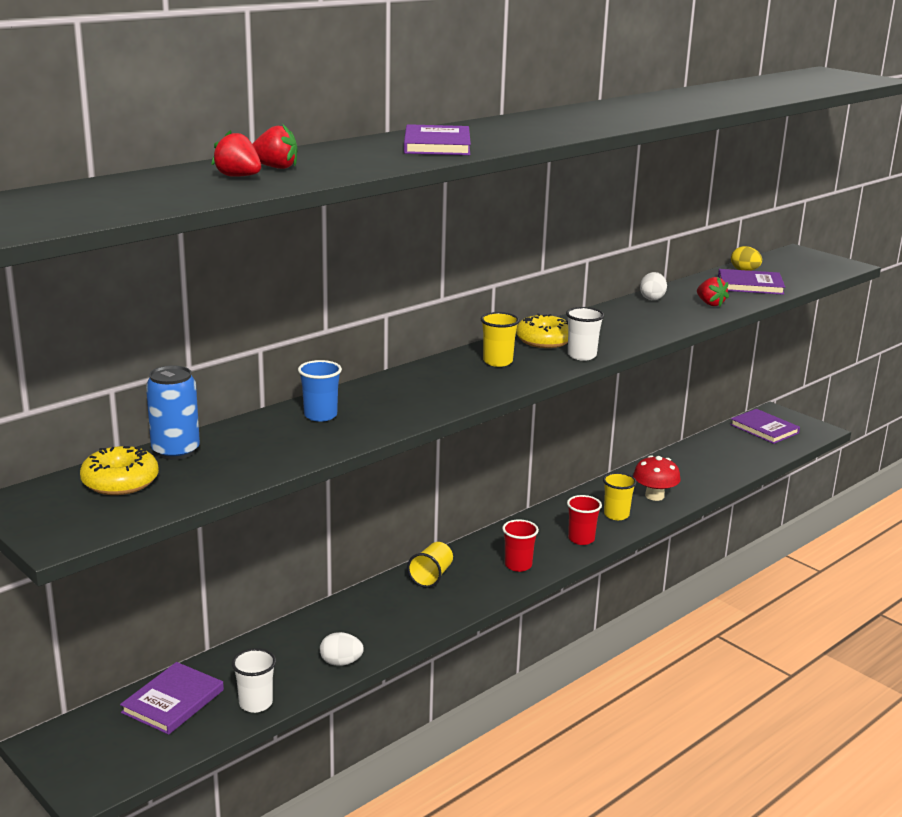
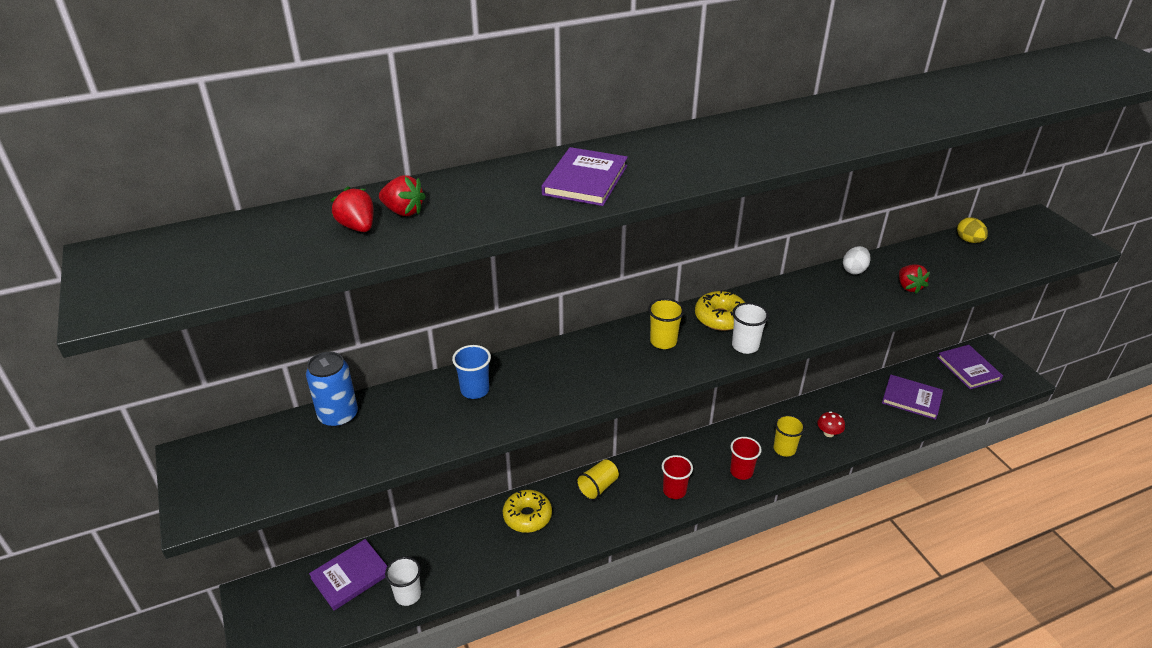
camera: 20 degrees right, 15 degrees up
(120, 482) = (277, 448): yellow donut -> yellow donut (527, 516)
(341, 662) = (488, 567): white egg -> none
(654, 496) = (828, 433): red mushroom -> red mushroom, size x0.64
(750, 285) = (964, 264): purple book -> purple book (911, 399)

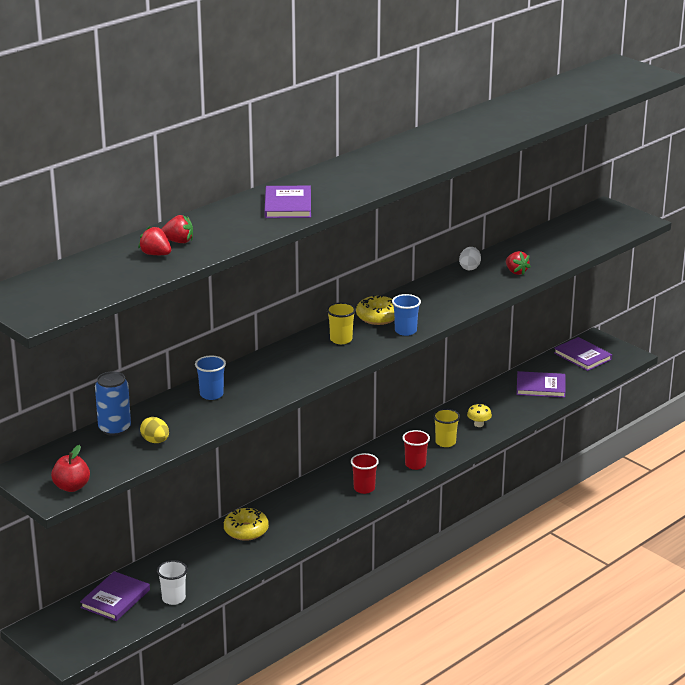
camera: 20 degrees left, 10 degrees down
(228, 500) = (71, 487): none -> red apple
(598, 487) = (297, 499): yellow cup -> none
(745, 346) = (405, 331): white cup -> blue cup
(828, 433) = (479, 424): red mushroom -> yellow mushroom
(968, 240) = (553, 232): yellow egg -> yellow egg (155, 441)

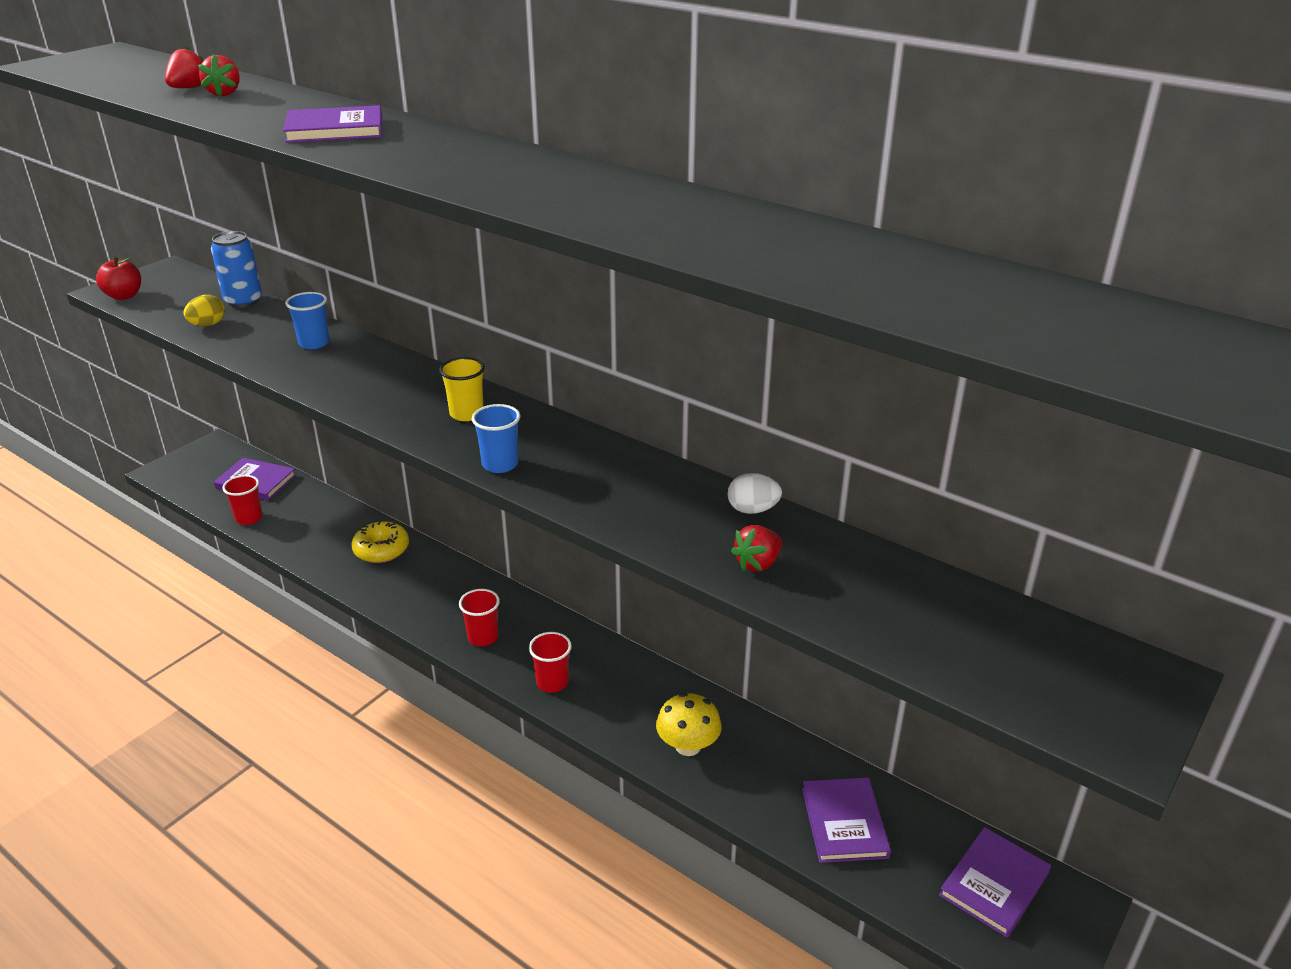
camera: 80 degrees right, 5 degrees up
(173, 598) = (249, 518): white cup -> red cup
(378, 317) = (543, 437): yellow donut -> none
(445, 442) = (622, 710): yellow cup -> none
(479, 424) = (688, 746): yellow mushroom -> yellow mushroom, size x1.55

